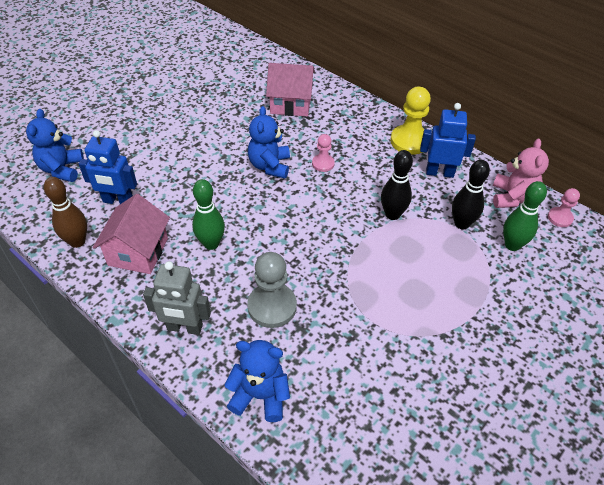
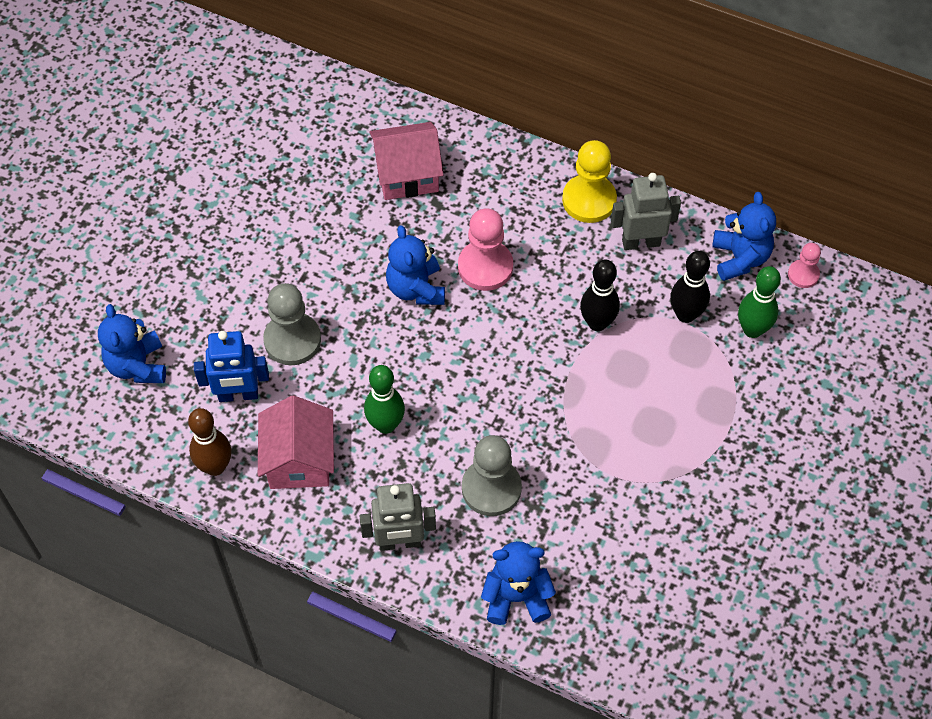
camera: 15 degrees left, 10 degrees up
(171, 177) = (292, 340): none -> grey pawn
(323, 164) = (485, 267): pink pawn -> pink pawn, size x1.79
(439, 172) = (641, 242): blue robot -> grey robot
(512, 197) = (740, 258): pink teddy bear -> blue teddy bear

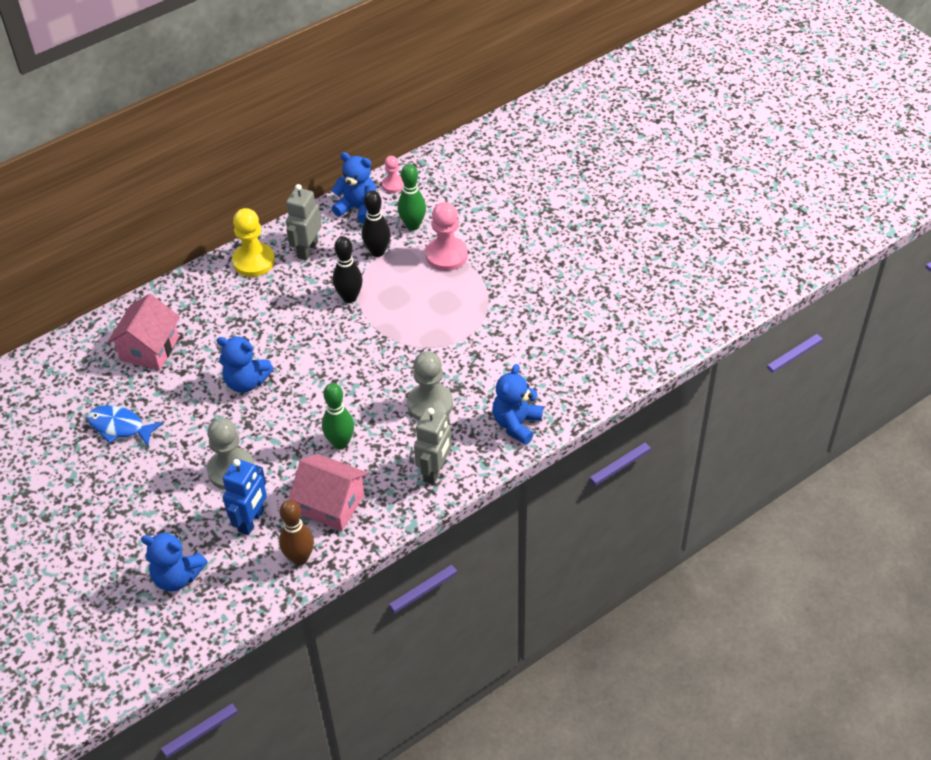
camera: 60 degrees left, 10 degrees down
(292, 208) = (120, 427): none -> blue fish
(485, 267) = (260, 337): pink pawn -> pink pawn (446, 255)

